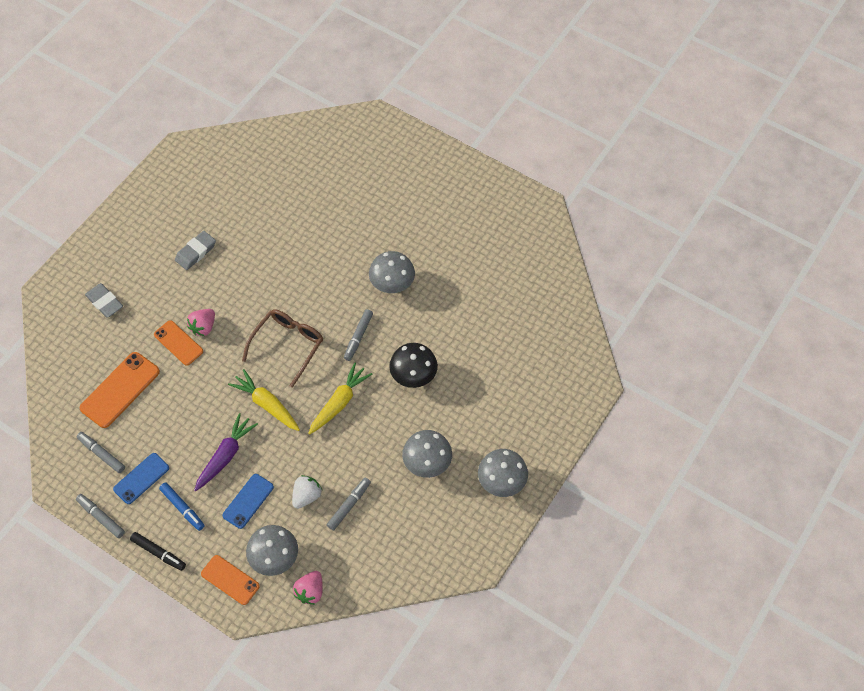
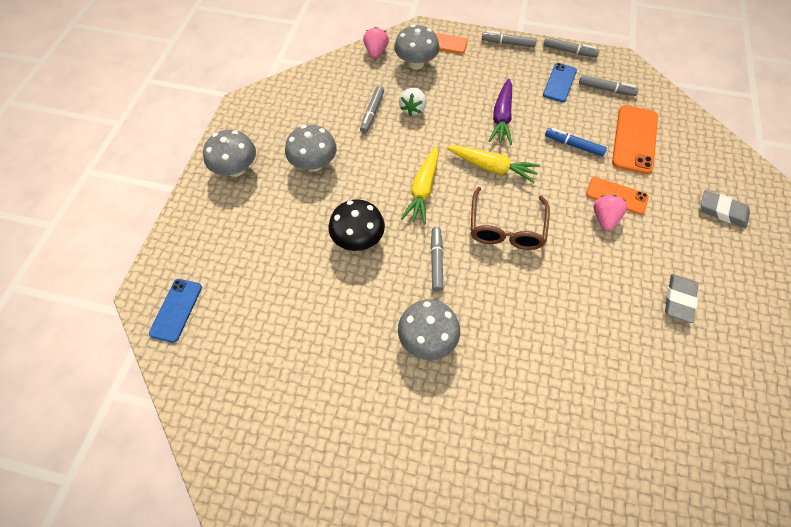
camera: 160 degrees right, 0 degrees up
(158, 553) = (508, 43): black marker -> grey marker
(182, 508) = (511, 73): blue marker -> blue marker (573, 145)
(248, 501) = (460, 92): blue phone -> blue phone (176, 310)

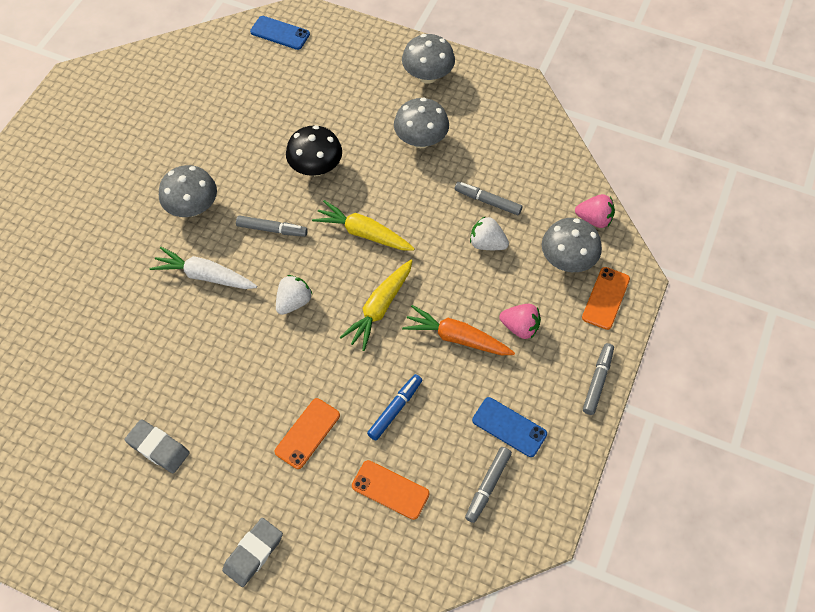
camera: 100 degrees right, 0 degrees up
(501, 117) = (457, 338): purple carrot -> orange carrot
(502, 306) = (205, 276): none -> white carrot
(506, 228) = (293, 302): brown glasses -> white strawberry
(569, 51) = (572, 461): grey marker -> none
(604, 219) = (279, 407): pink strawberry -> pink strawberry (520, 327)
(634, 139) = (390, 489): orange phone -> orange phone, size x0.65

